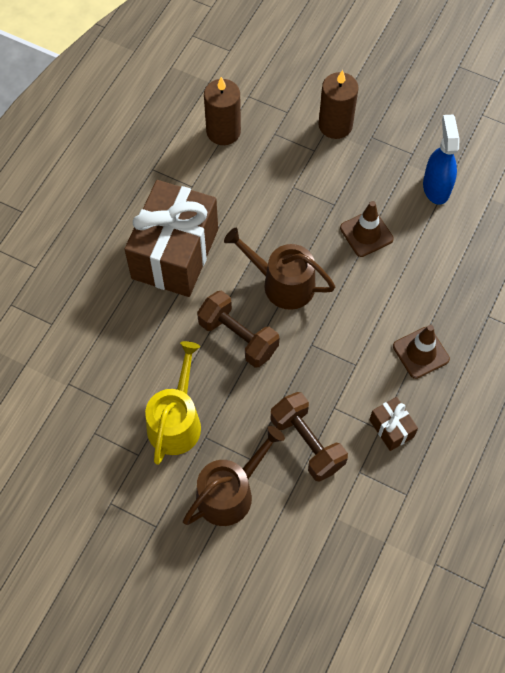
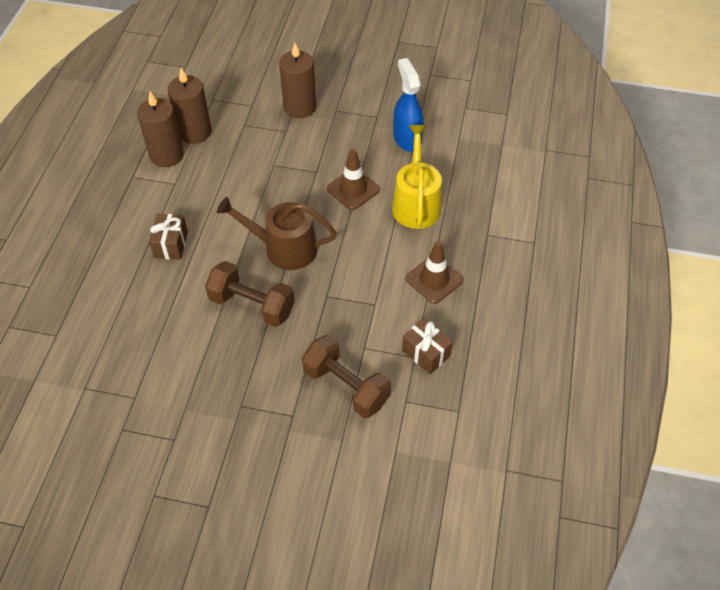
camera: 15 degrees left, 10 degrees down
(175, 254) = (171, 245): brown gift -> brown gift, size x0.43
(176, 421) = (206, 397): yellow watering can -> yellow watering can (416, 203)
(190, 152) = (166, 155): none -> brown candle
(230, 492) = (279, 453): brown watering can -> none

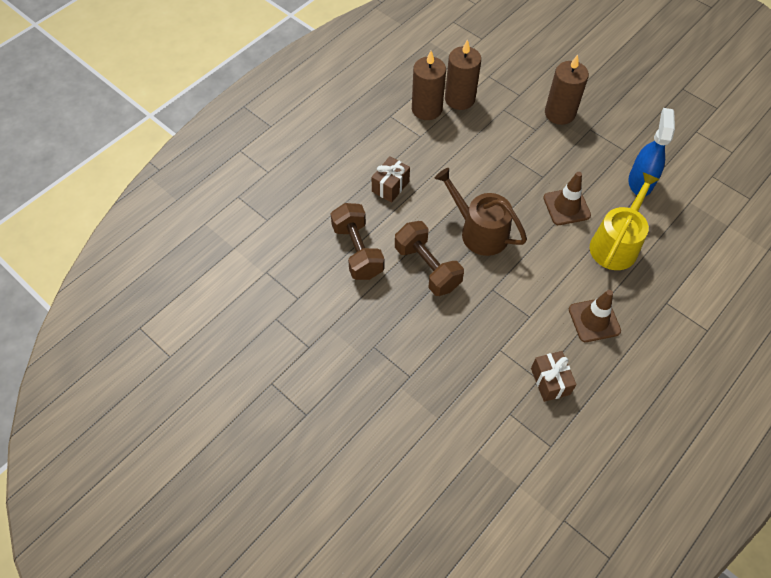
camera: 30 degrees right, 5 degrees up
(346, 386) = (466, 375): brown dumbbell -> brown dumbbell (357, 251)

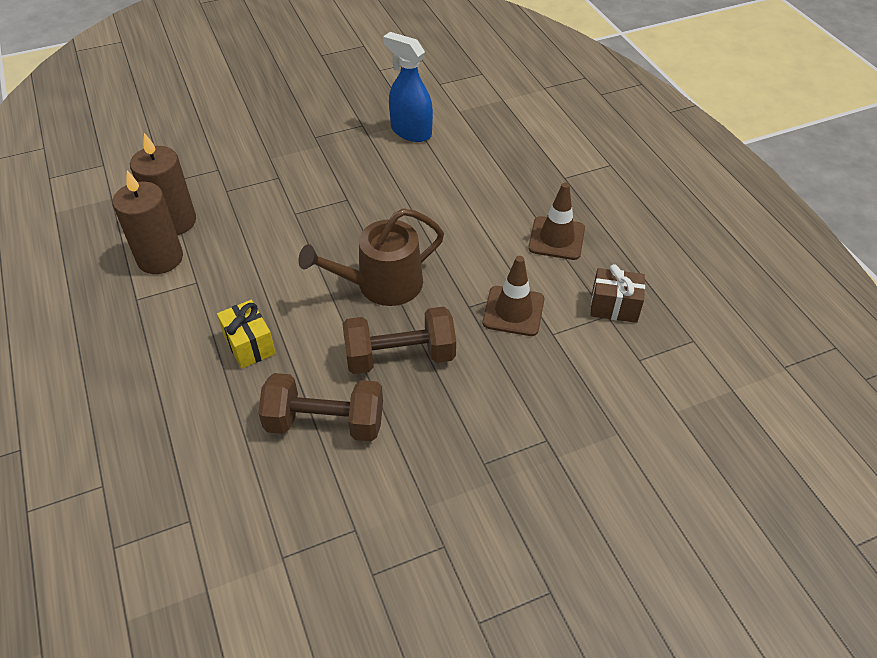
camera: 65 degrees left, 10 degrees down
(390, 186) = (249, 345): brown gift -> yellow gift
(559, 113) = (273, 149): brown candle -> none
(566, 206) = (401, 197): brown traffic cone -> brown traffic cone (513, 311)
(616, 244) = (474, 182): yellow watering can -> none

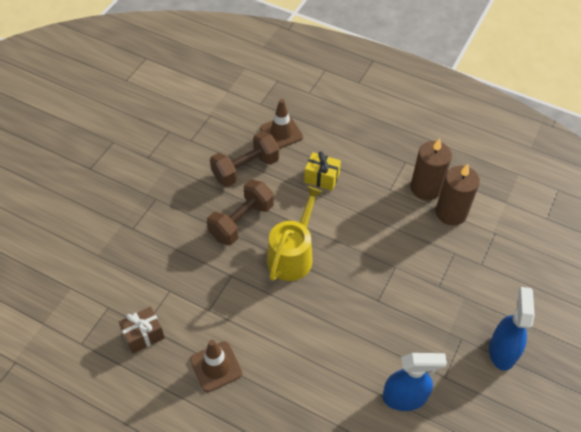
camera: 140 degrees right, 5 degrees up
(295, 113) = (502, 351): none -> blue spray bottle
(382, 285) = (292, 255): brown watering can -> yellow watering can
(513, 311) = (203, 290): brown traffic cone -> brown traffic cone (281, 133)

